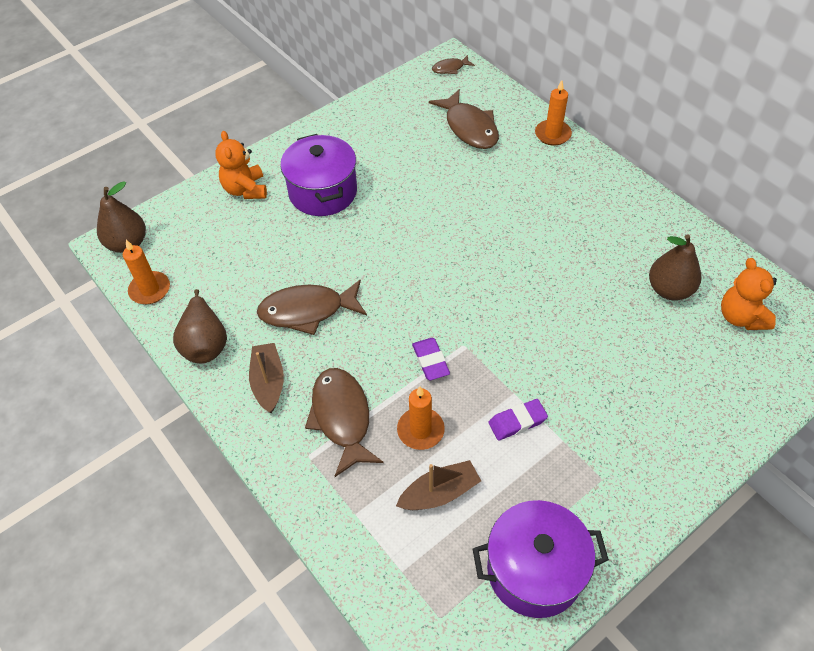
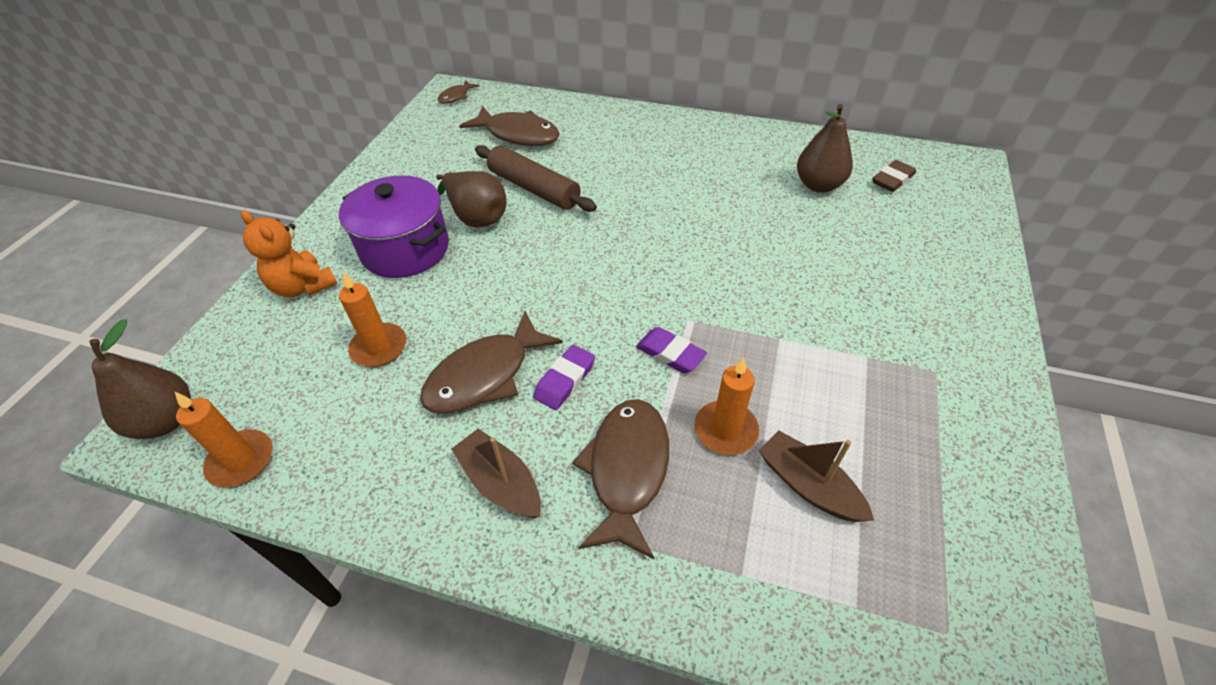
camera: 35 degrees left, 5 degrees down
(205, 343) = (374, 484): brown pear -> brown pear (476, 216)
(342, 418) = (627, 470): brown fish -> brown fish turned 60 degrees clockwise
(439, 493) = (808, 485): brown boat -> brown boat turned 75 degrees counterclockwise
(443, 183) = (534, 188): none -> brown rolling pin
(517, 422) = (810, 364): purple eraser -> purple eraser (565, 380)
(534, 570) = (976, 503): purple pot -> none
(552, 134) = (602, 112): orange candle -> orange candle (379, 347)
(741, 317) = (892, 180): orange teddy bear -> brown eraser

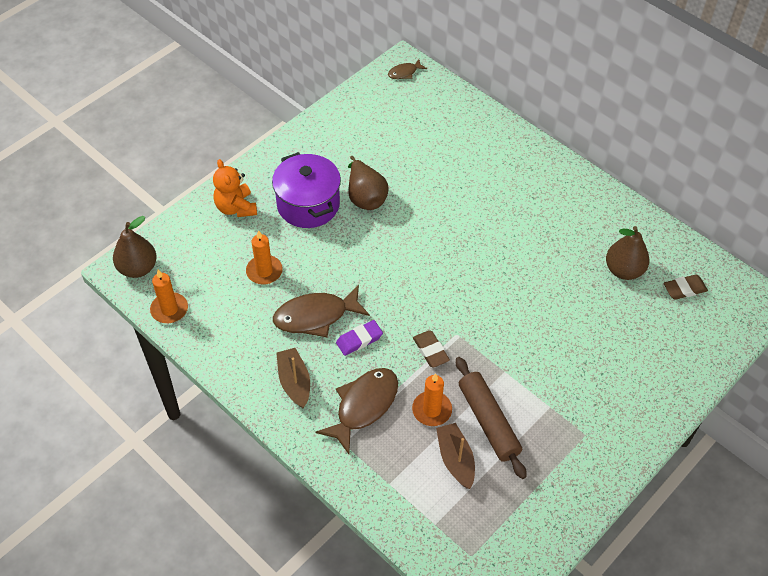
camera: 25 degrees right, 5 degrees up
(518, 134) = (431, 131): brown fish -> none
(534, 188) = (416, 188): brown rolling pin -> brown rolling pin (488, 421)
(670, 354) = (430, 351): purple eraser -> brown eraser

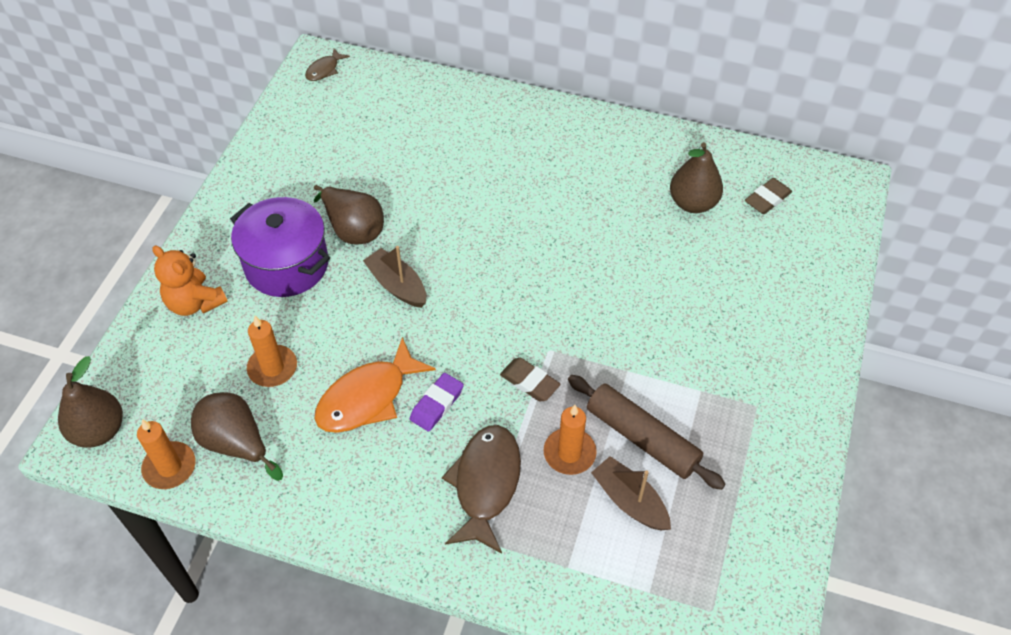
camera: 25 degrees left, 0 degrees up
(217, 311) = (236, 443): none -> brown pear
(294, 382) = (383, 491): brown boat -> brown boat (397, 285)
(316, 316) = (368, 397): brown fish -> orange fish

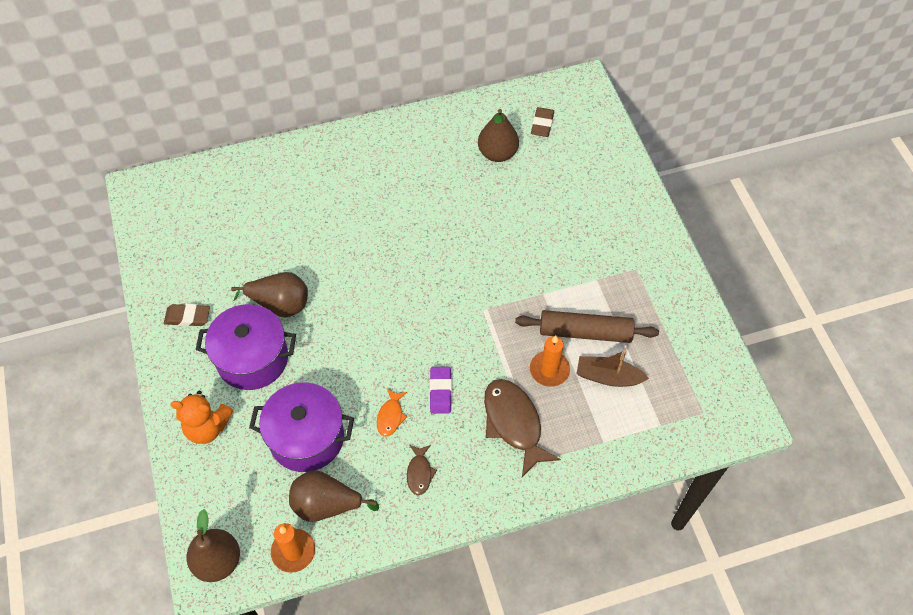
camera: 35 degrees left, 5 degrees up
(272, 368) = (307, 438): orange candle -> purple pot
(324, 70) = (151, 194): brown fish -> brown fish (419, 473)
(368, 397) = (390, 416): orange fish -> orange fish, size x0.50
(397, 285) = (345, 326): brown boat -> none
(529, 382) = (488, 339): brown eraser -> brown eraser (187, 317)

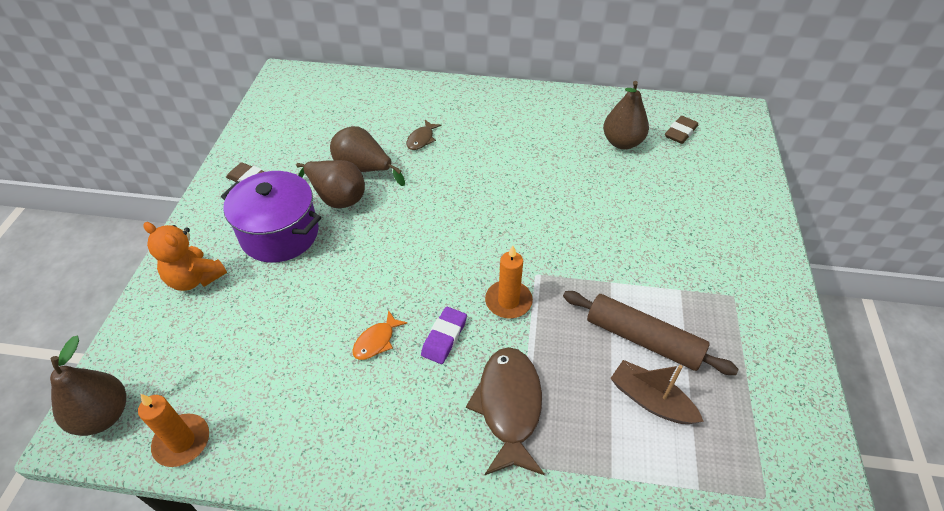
camera: 25 degrees right, 10 degrees down
(307, 438) = (278, 327): purple pot -> none
(326, 505) = (251, 406): brown pear -> brown pear (364, 170)
(419, 473) = (370, 416): brown fish -> brown fish (421, 139)
(549, 370) = (580, 364): orange candle -> orange candle (508, 301)

